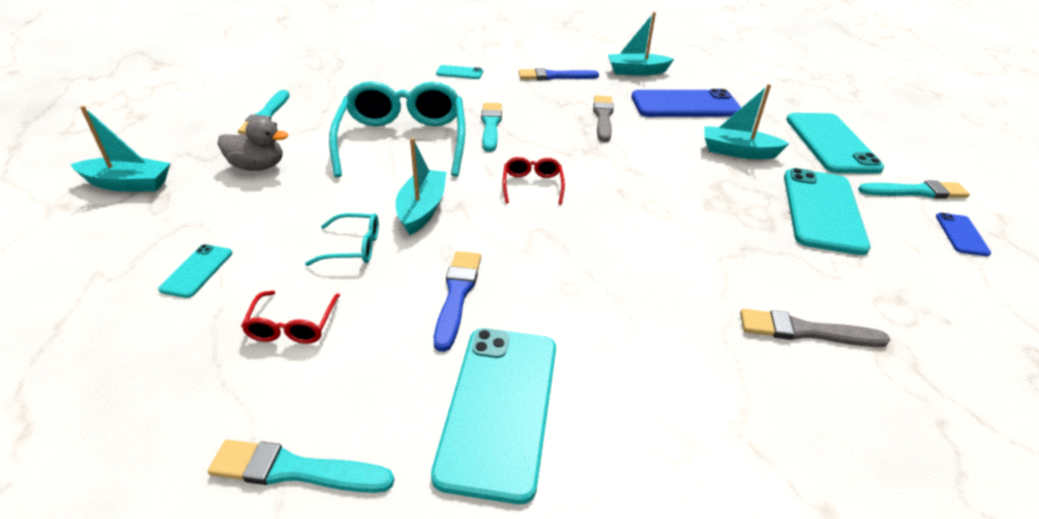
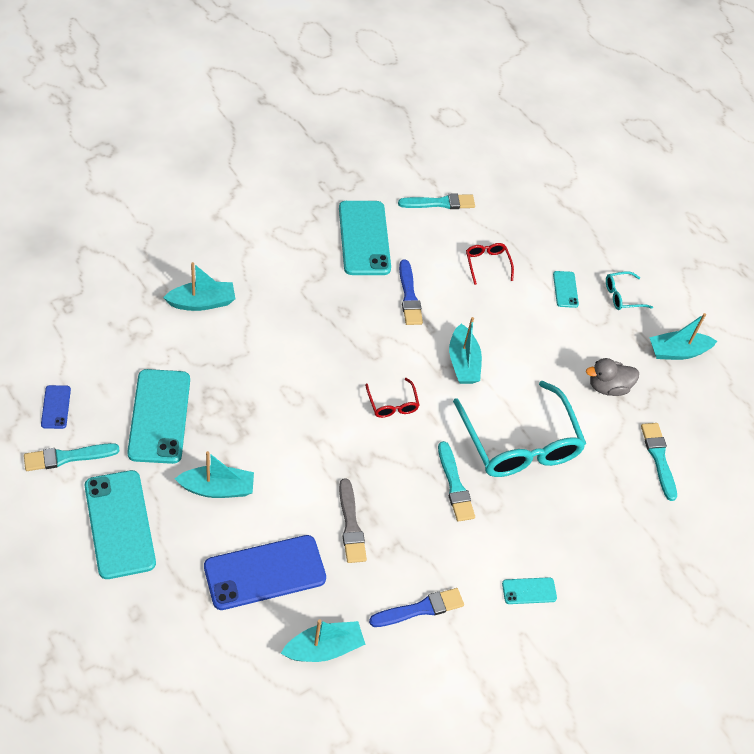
camera: 160 degrees right, 15 degrees up
(353, 247) = (489, 321): turquoise glasses -> turquoise glasses (622, 296)
(806, 331) = (202, 302): grey brush -> turquoise boat

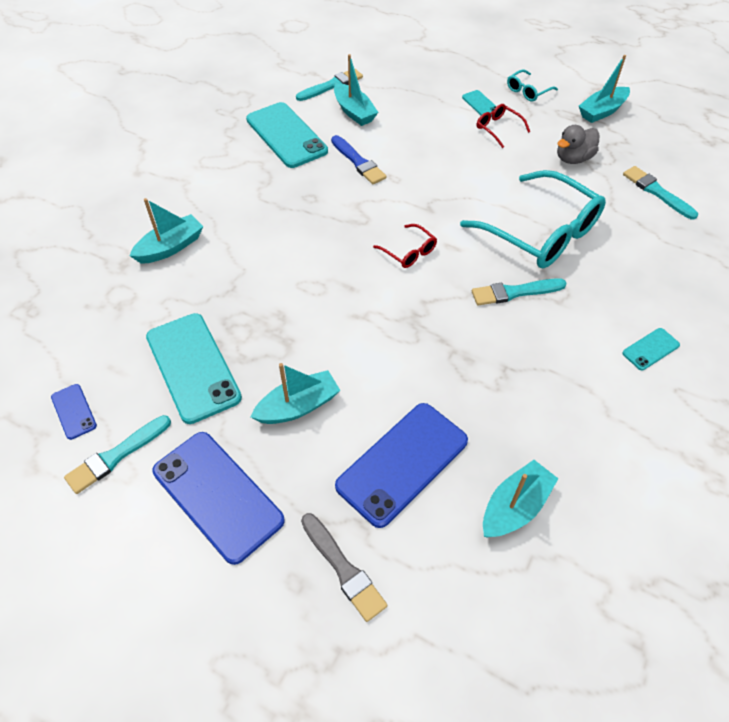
camera: 20 degrees left, 0 degrees up
(120, 524) = (218, 495): turquoise phone -> blue phone
(351, 524) = (451, 373): grey brush -> grey brush (343, 568)
(419, 609) = (572, 417): blue brush -> none
(454, 485) = (515, 292): turquoise brush -> turquoise brush turned 120 degrees clockwise
(463, 362) = (443, 192): turquoise boat -> turquoise boat (354, 112)
(487, 264) = (404, 112): red glasses -> red glasses (498, 129)

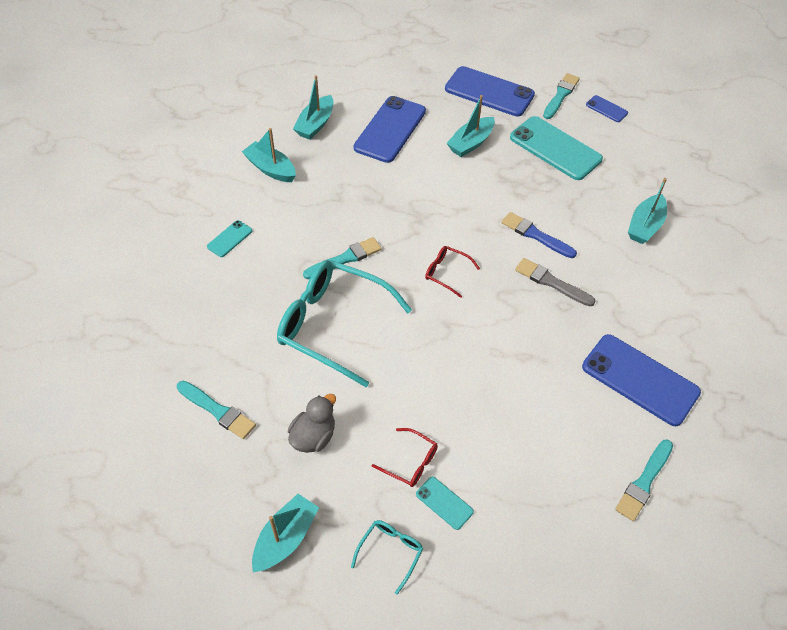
camera: 160 degrees right, 0 degrees up
(286, 135) = (640, 379): turquoise phone -> blue phone
(343, 568) = (403, 80): grey brush -> grey brush (552, 282)
(354, 112) = (590, 440): turquoise boat -> turquoise boat (271, 169)
(358, 162) = (544, 363): blue brush -> blue brush (536, 235)

